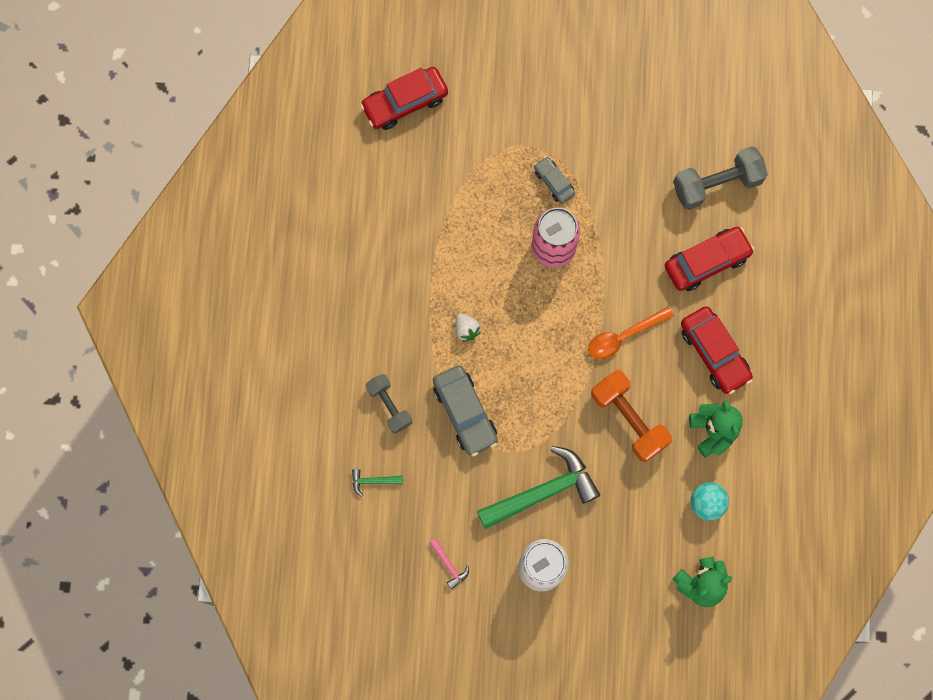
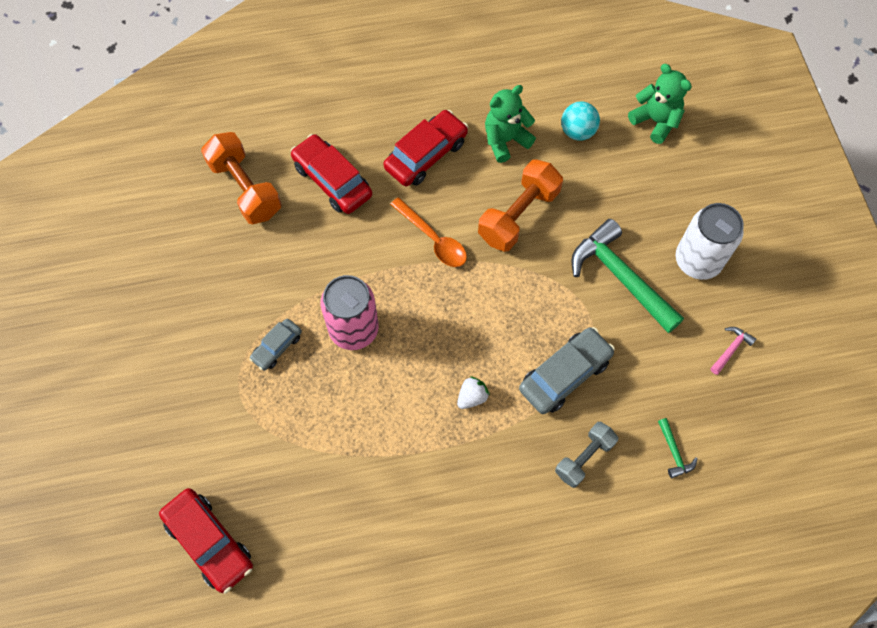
camera: 105 degrees left, 10 degrees down
(716, 184) = (245, 188): grey dumbbell -> orange dumbbell

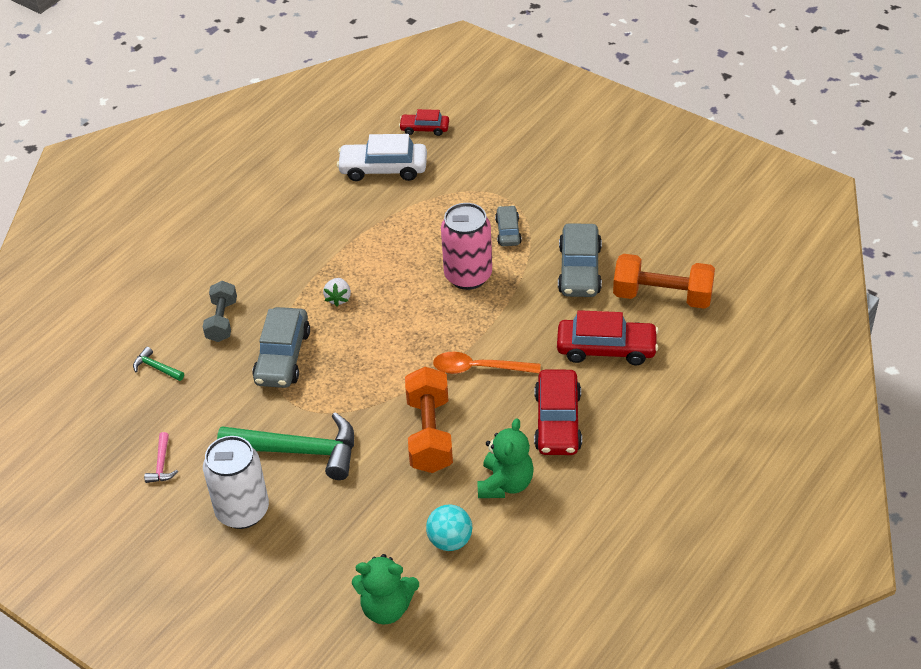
camera: 140 degrees right, 20 degrees down
(209, 542) = (424, 128): red car -> red car, size x0.57
(270, 261) = (579, 270): none -> grey car
(296, 521) = (383, 169): none -> white car

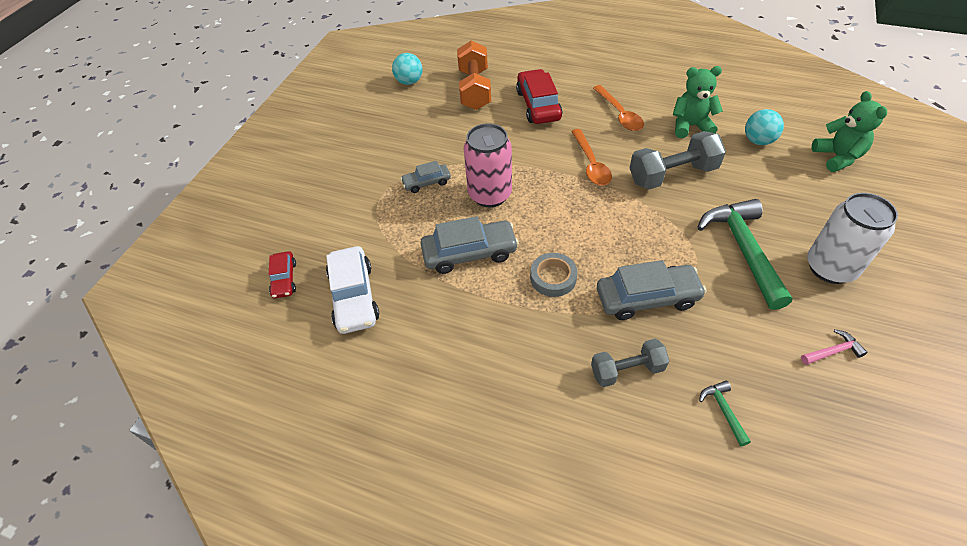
camera: 105 degrees left, 5 degrees up
(156, 368) = (723, 410): green hammer -> green hammer turned 150 degrees clockwise
(338, 298) = (553, 278): white strawberry -> grey tape
(430, 434) = (672, 175): orange dumbbell -> grey dumbbell
(557, 421) = (619, 114): red car -> orange spoon
(579, 270) = (460, 133): grey car -> grey car (469, 253)
(701, 239) = (409, 82): none -> turquoise ball

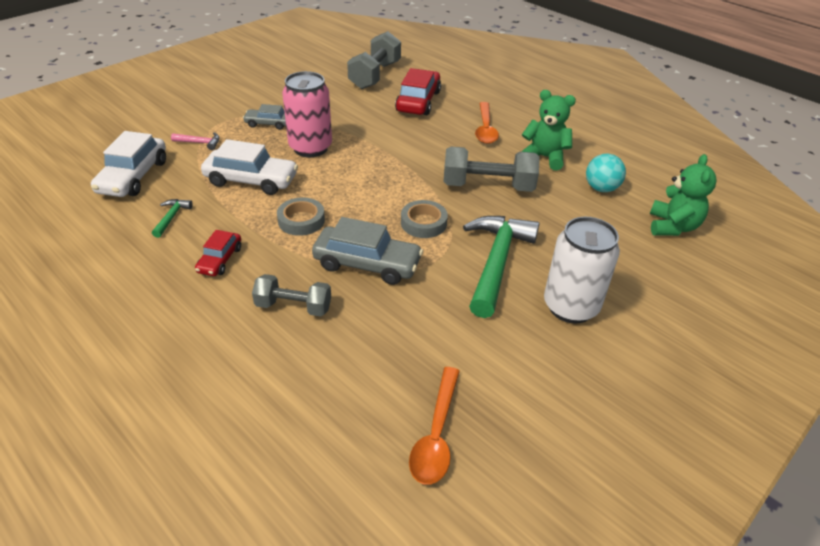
camera: 20 degrees right, 10 degrees down
(284, 279) = (96, 148): red car -> red car (220, 260)
(409, 82) = (326, 55): turquoise ball -> none
(469, 253) = (251, 180): grey car -> white car
(474, 89) = (375, 75): orange dumbbell -> grey dumbbell
(591, 164) = (420, 155): orange spoon -> orange spoon (436, 434)
(655, 235) = (423, 223): none -> grey tape
(723, 410) = (347, 369): green hammer -> green hammer (171, 217)
(833, 351) = (502, 370): pink hammer -> pink hammer (200, 143)

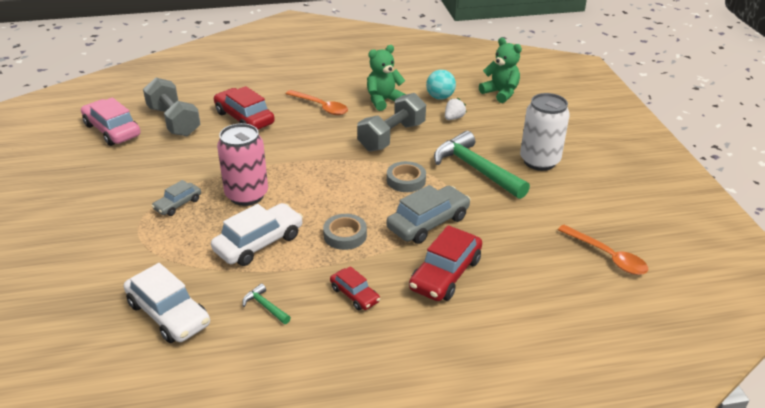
camera: 55 degrees left, 5 degrees down
(200, 143) = (159, 254): pink hammer -> none
(293, 306) = (445, 274): grey dumbbell -> red car
(333, 59) = (112, 130): none -> pink car
(574, 212) = (453, 118): none -> white strawberry

